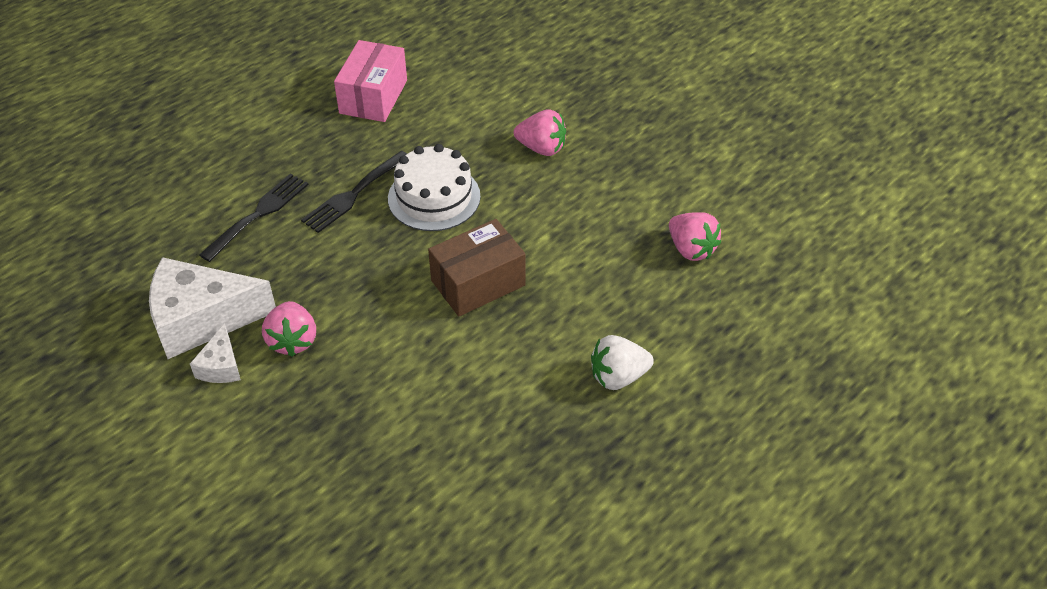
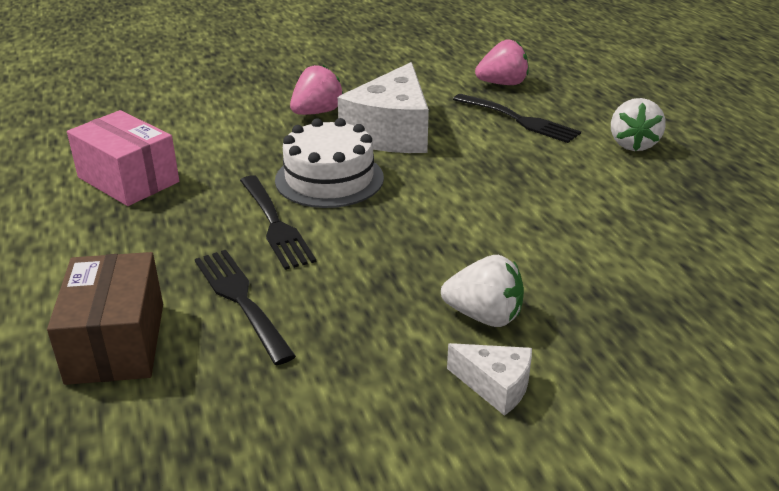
camera: 65 degrees left, 15 degrees down
(202, 319) = (397, 387): white cheese -> white cheese (391, 132)
(293, 340) = (484, 316): pink strawberry -> white strawberry
(478, 283) = (473, 182): brown box -> brown box (116, 342)
(616, 281) = (518, 119): none -> black fork

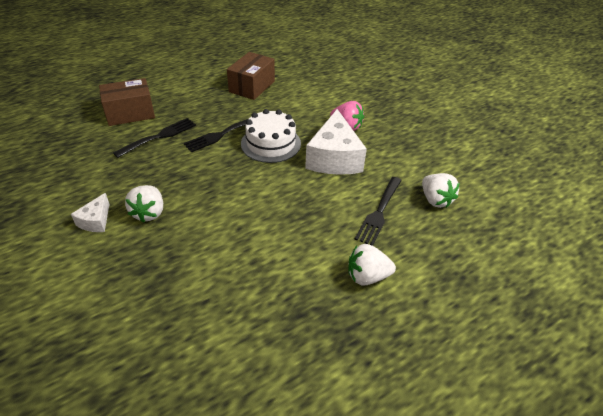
camera: 75 degrees right, 10 degrees up
(128, 180) = (252, 86): pink box -> brown box
(391, 132) = (334, 158): white cheese -> white cheese turned 90 degrees counterclockwise
(502, 84) = (435, 200): pink strawberry -> white strawberry

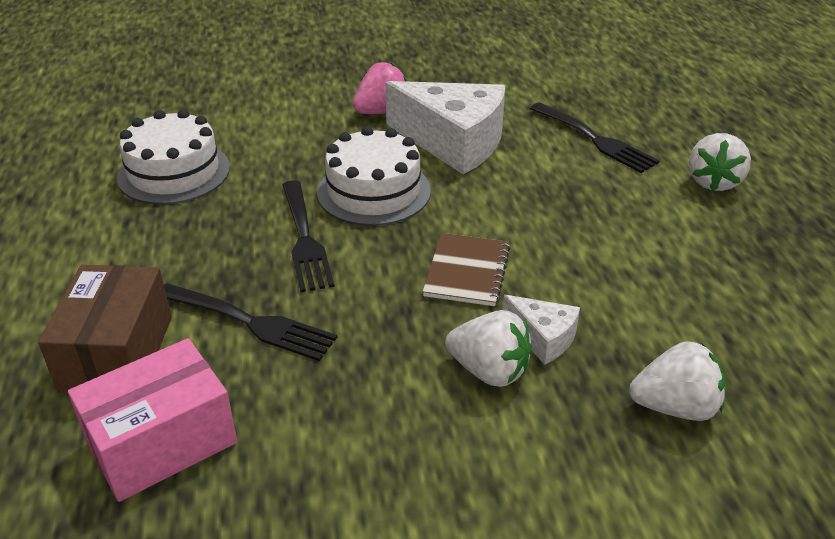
camera: 65 degrees left, 5 degrees down
(86, 138) = (162, 442): none -> pink box
(96, 221) = (478, 453): white cheese -> white cheese (543, 338)
(158, 137) = (249, 322): black fork -> black fork turned 135 degrees clockwise
(220, 189) = (467, 271): none -> brown notebook
(252, 86) = (174, 172): brown box -> white cake
(435, 200) = (590, 93): white strawberry -> white strawberry (675, 407)

